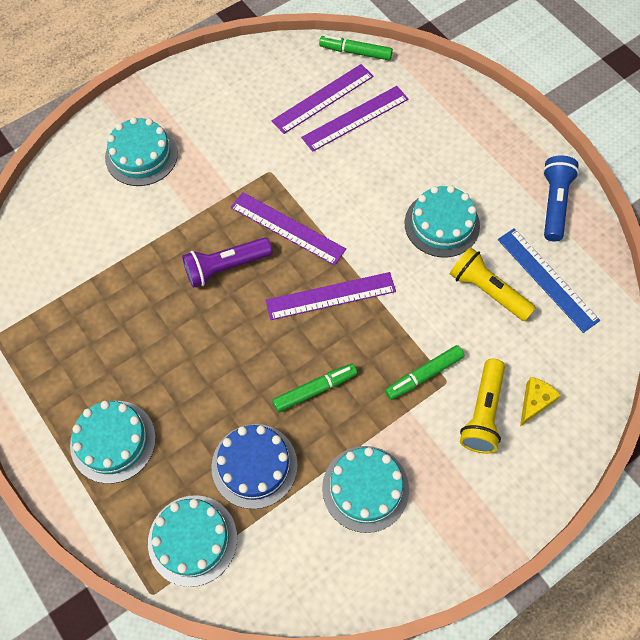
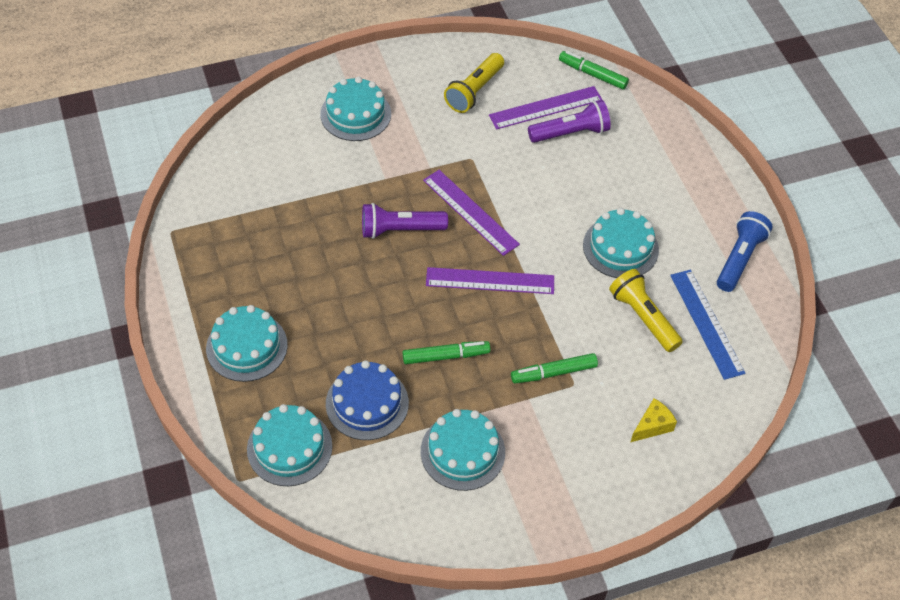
camera: 15 degrees right, 10 degrees down
(355, 118) = (570, 133): purple ruler -> purple flashlight
(482, 413) = (598, 420): yellow flashlight -> yellow flashlight (474, 91)

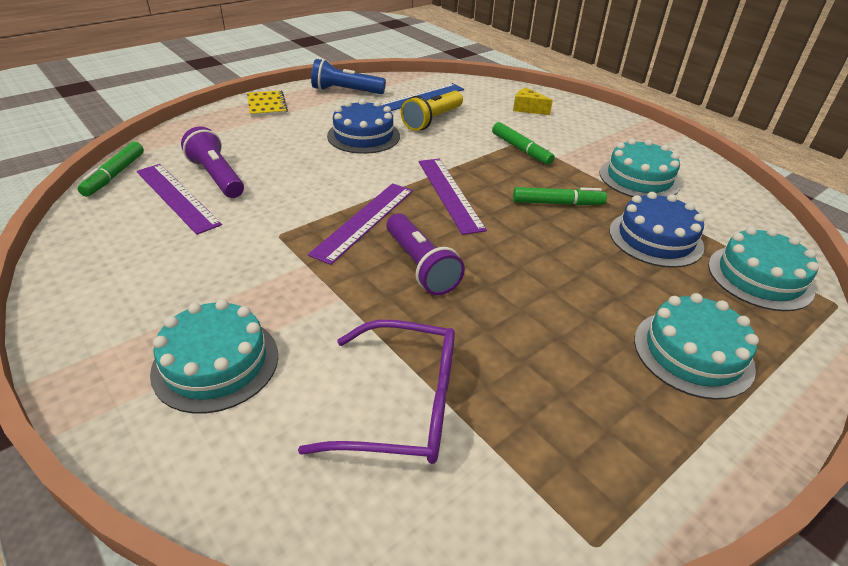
camera: 110 degrees left, 15 degrees down
(286, 184) = (401, 405): none -> purple glasses
(446, 356) = (557, 203): green marker -> green marker turned 120 degrees clockwise
(474, 91) = (150, 254): yellow flashlight -> none
(620, 247) = (363, 136): turquoise cake -> blue cake
(713, 184) = (267, 105): none -> yellow notebook

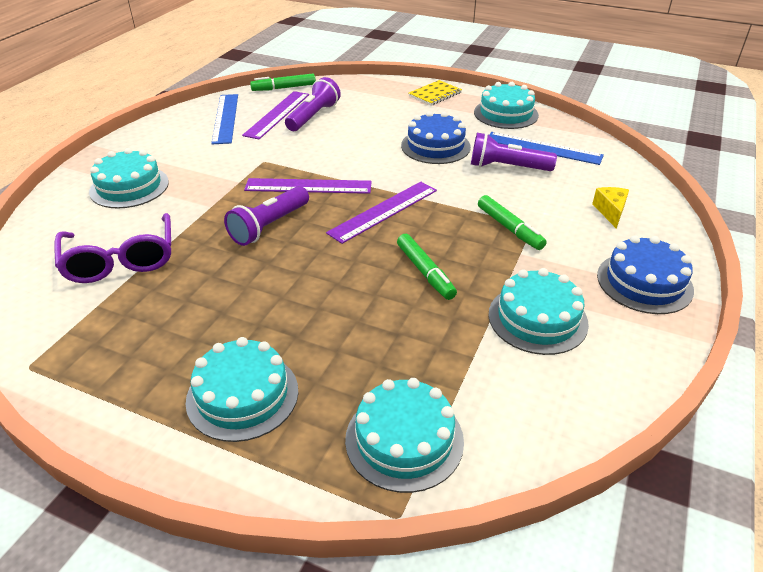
camera: 65 degrees right, 0 degrees up
(129, 236) = (225, 118): none -> blue ruler
(346, 91) = (506, 114): blue flashlight -> turquoise cake
(432, 120) = (507, 167): yellow flashlight -> purple flashlight
(521, 149) = (509, 228): green marker -> green marker turned 60 degrees counterclockwise
(655, 238) = (417, 348): blue cake -> blue cake (644, 282)

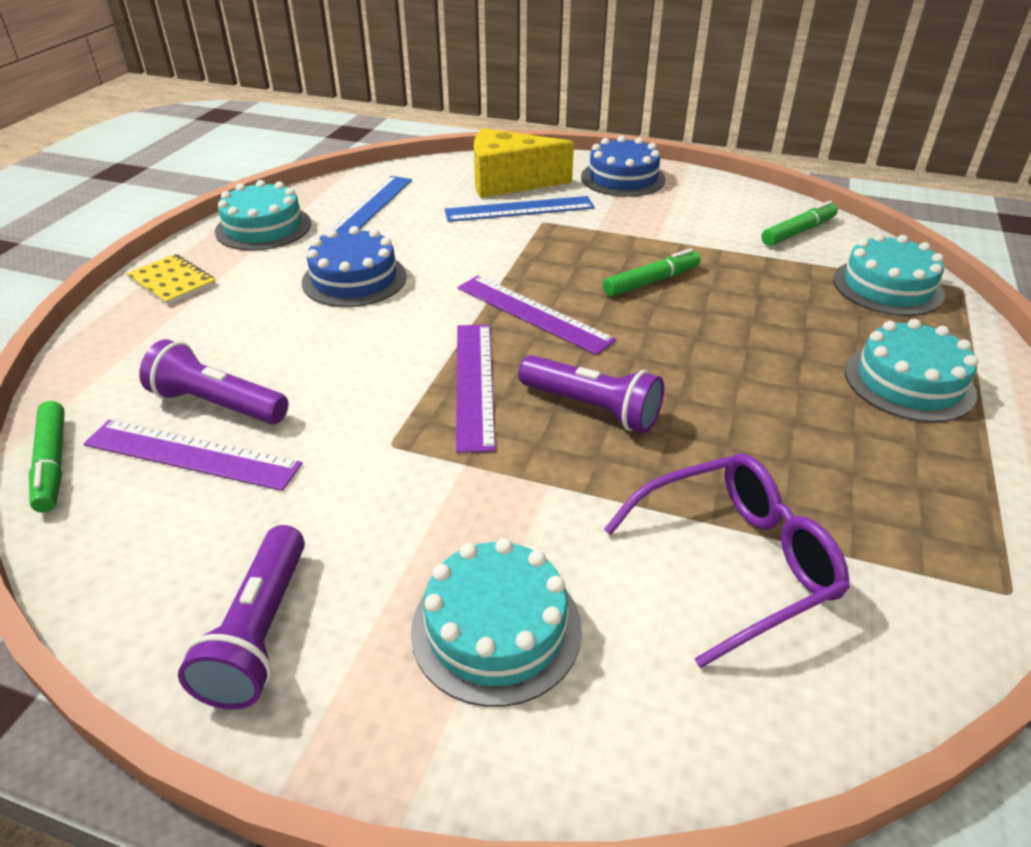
camera: 95 degrees left, 0 degrees up
(225, 118) = (186, 535): blue ruler -> blue ruler (519, 209)
(507, 167) = (416, 231): purple flashlight -> purple flashlight (259, 632)
(509, 228) = (552, 233): green marker -> green marker (798, 232)
(537, 319) = (697, 225): turquoise cake -> none
(610, 211) = (509, 182): yellow cheese -> yellow cheese, size x2.05

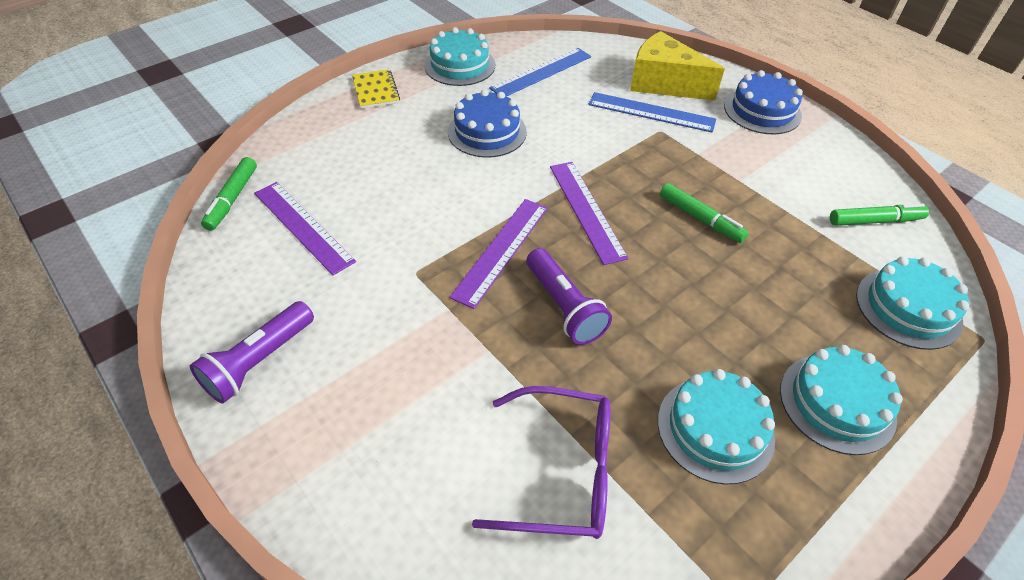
camera: 30 degrees right, 10 degrees up
(218, 404) = (339, 197): purple flashlight -> none
(496, 628) = (379, 430): turquoise cake -> turquoise cake (715, 429)
(651, 281) = (700, 219): green marker -> green marker turned 45 degrees clockwise

